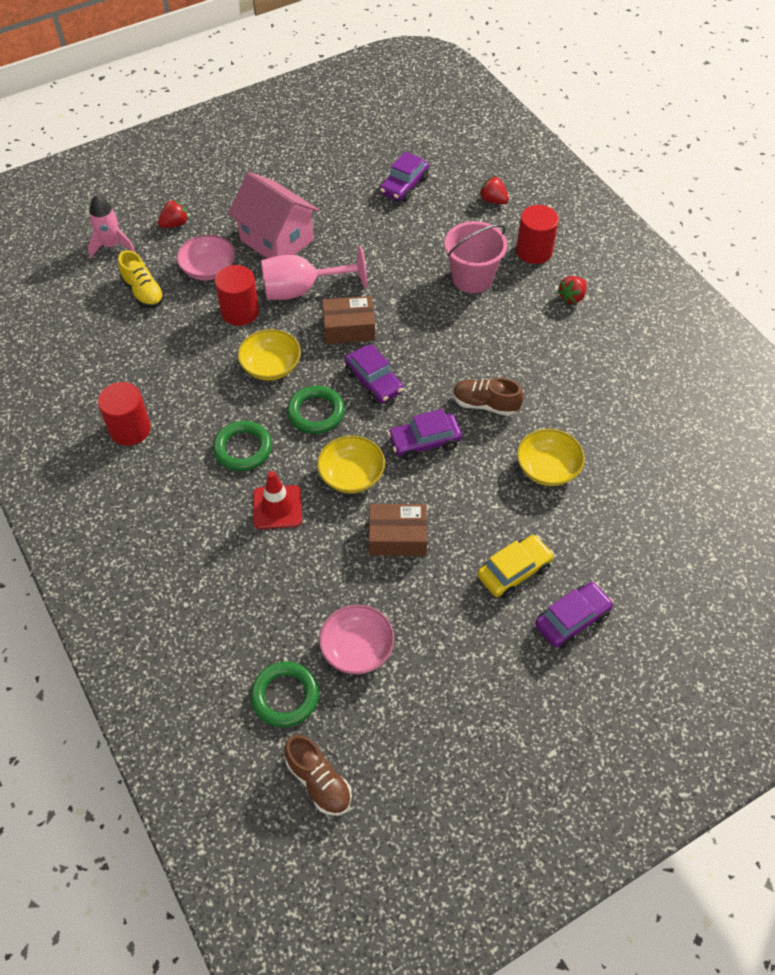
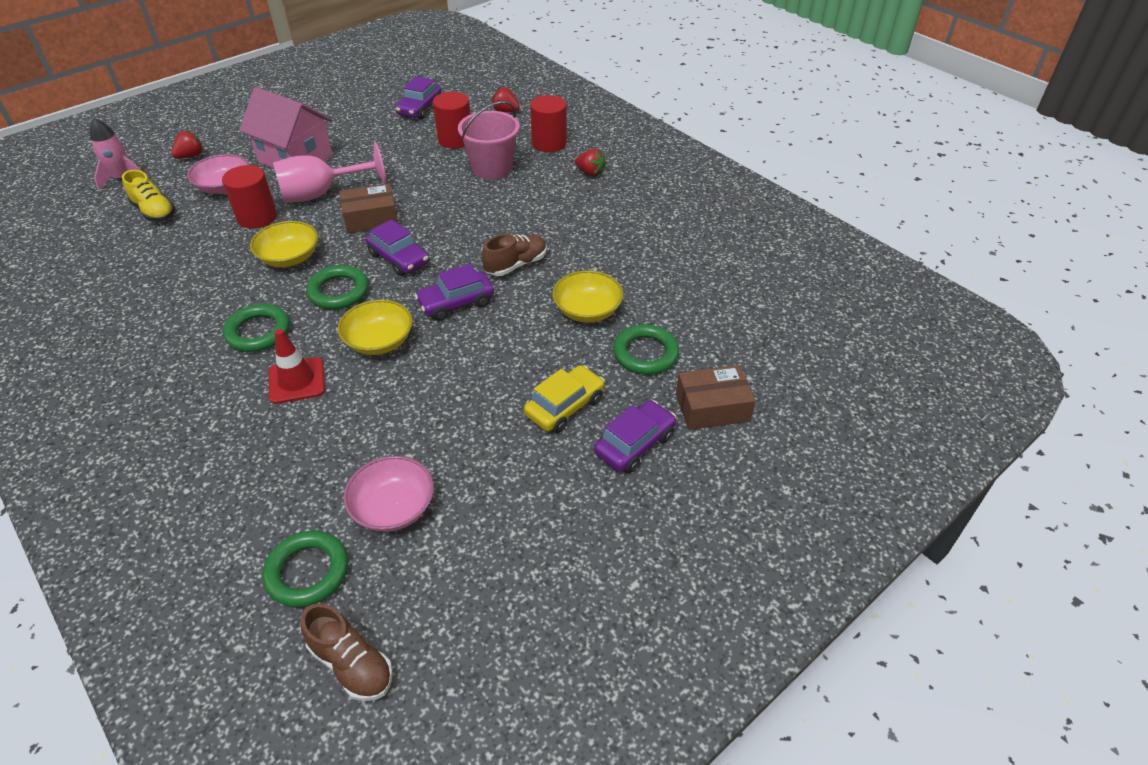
camera: 10 degrees left, 10 degrees down
(130, 429) = (130, 329): red cylinder -> red cylinder (455, 139)
(397, 537) = (433, 391): brown box -> brown box (712, 407)
(485, 404) = (516, 265): brown shoe -> brown shoe turned 135 degrees clockwise
(572, 297) = (590, 173): red strawberry -> red strawberry turned 90 degrees counterclockwise
(596, 525) = (645, 353): none -> green ring

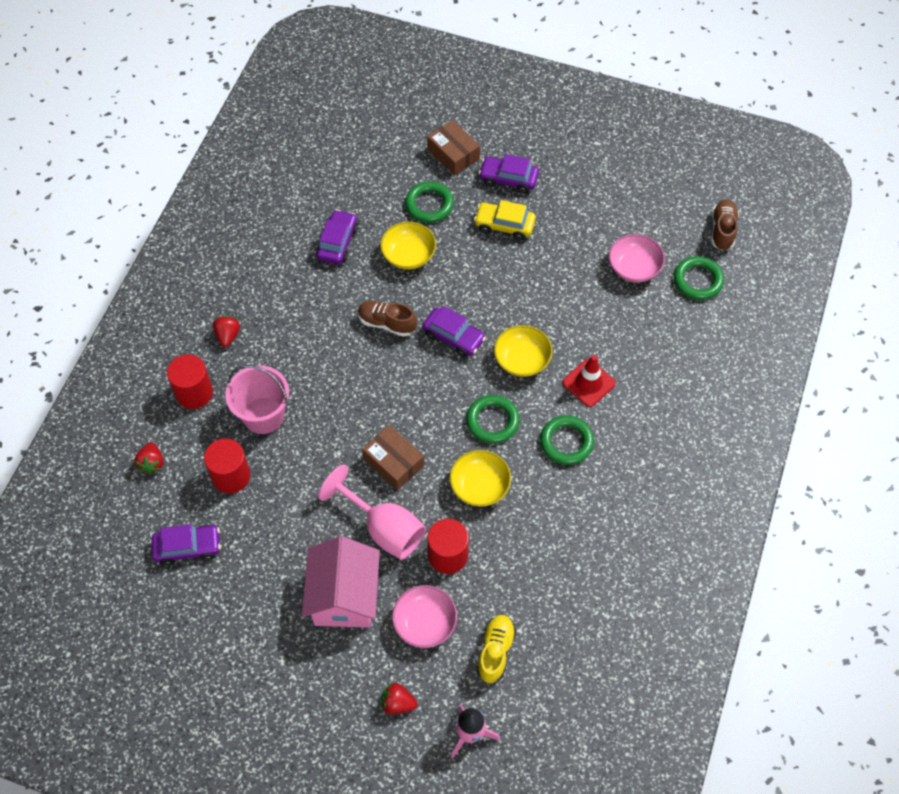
camera: 120 degrees left, 15 degrees up
(399, 259) = (430, 406): purple car -> purple car (338, 242)

